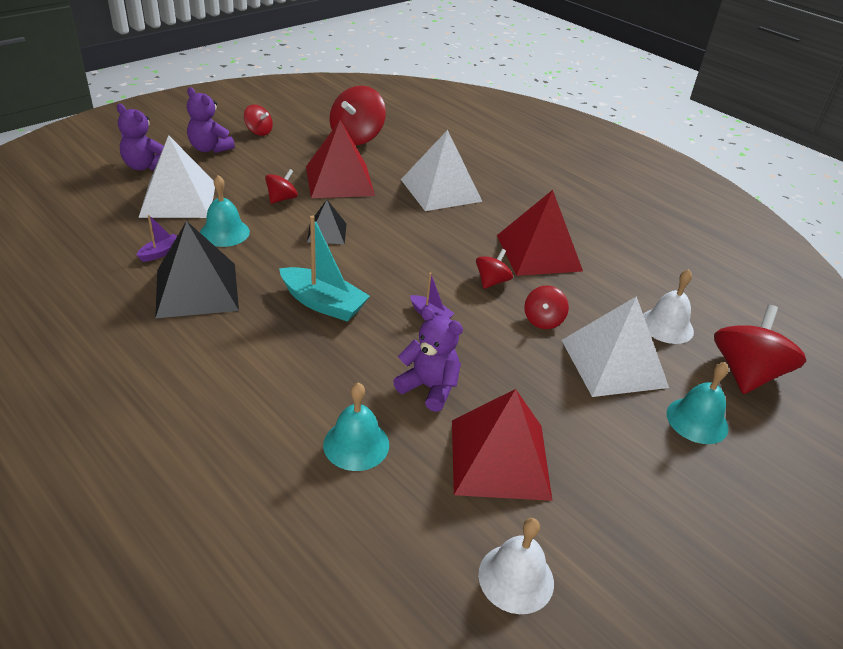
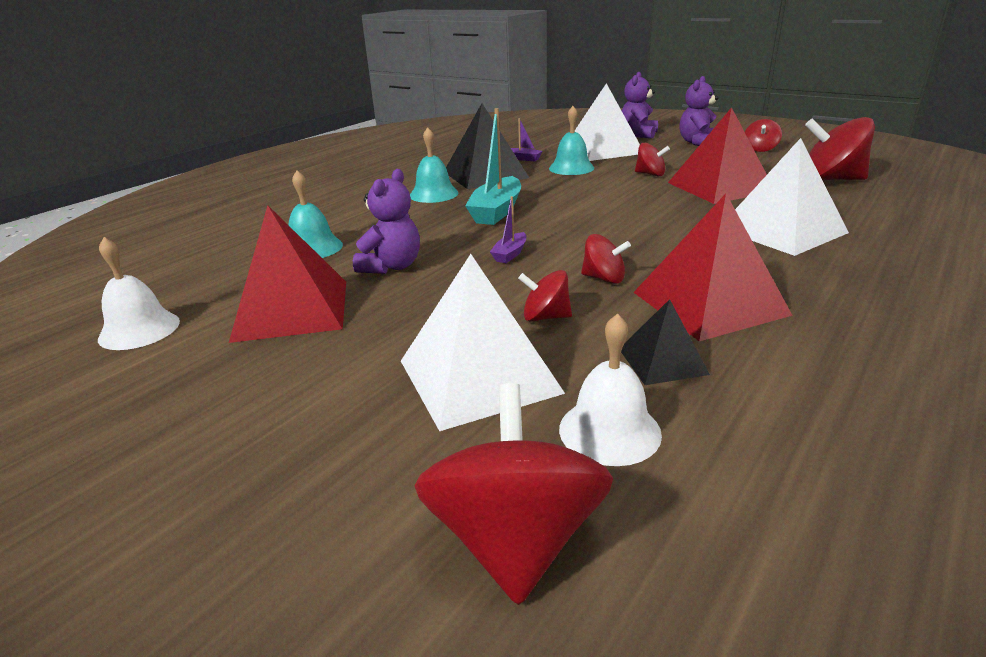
camera: 85 degrees right, 10 degrees down
(327, 232) = (613, 196): black pyramid -> black pyramid (662, 361)
(697, 420) = (366, 461): turquoise bell -> turquoise bell (433, 194)
(746, 373) = (515, 540): red spinning top -> red spinning top turned 105 degrees counterclockwise

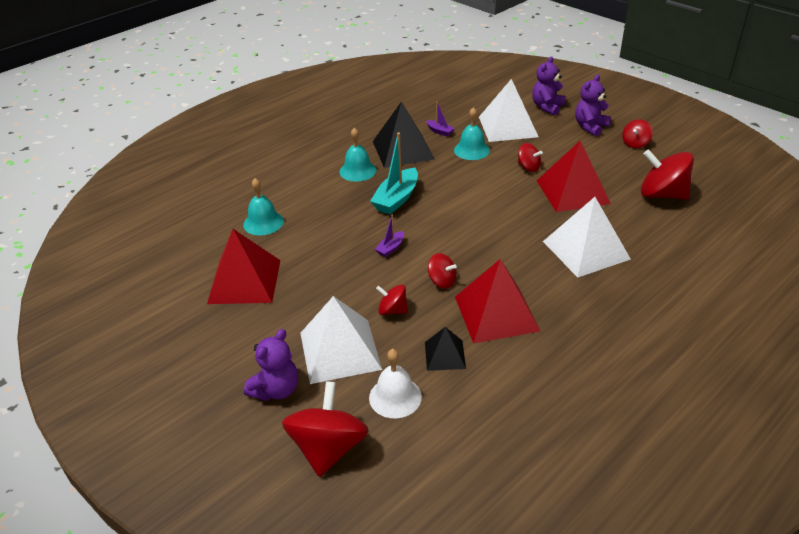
camera: 10 degrees right, 10 degrees up
(139, 330) = (156, 285): white bell -> none
(391, 266) = (311, 249): purple teddy bear -> purple teddy bear (276, 390)

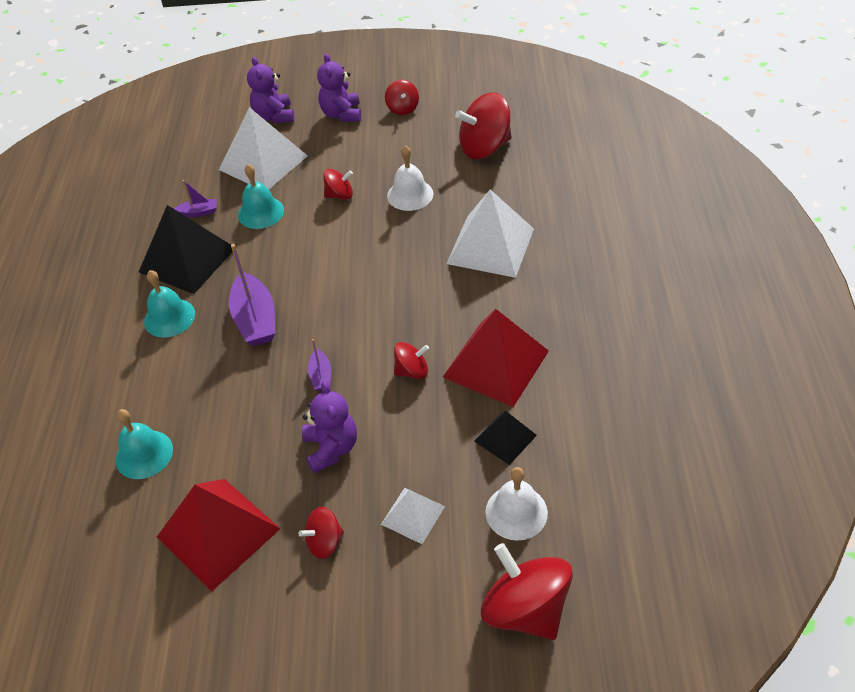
camera: 45 degrees left, 10 degrees up
(276, 390) = (408, 605): purple teddy bear -> purple teddy bear (331, 448)
(340, 350) = (413, 515): white pyramid -> white pyramid, size x0.54
(392, 310) = (407, 436): red spinning top -> red spinning top (324, 542)
(396, 199) = (255, 319): turquoise boat -> purple boat
(573, 191) = (410, 194): red pyramid -> white bell

